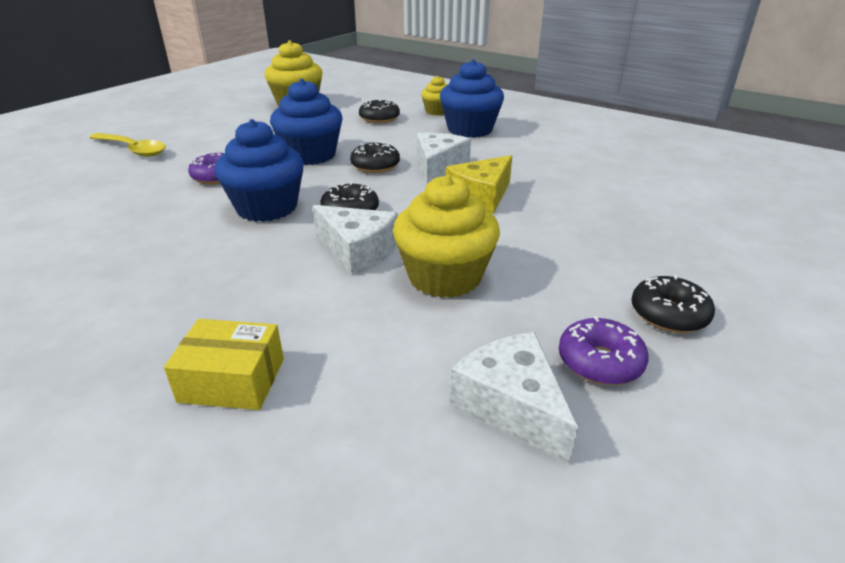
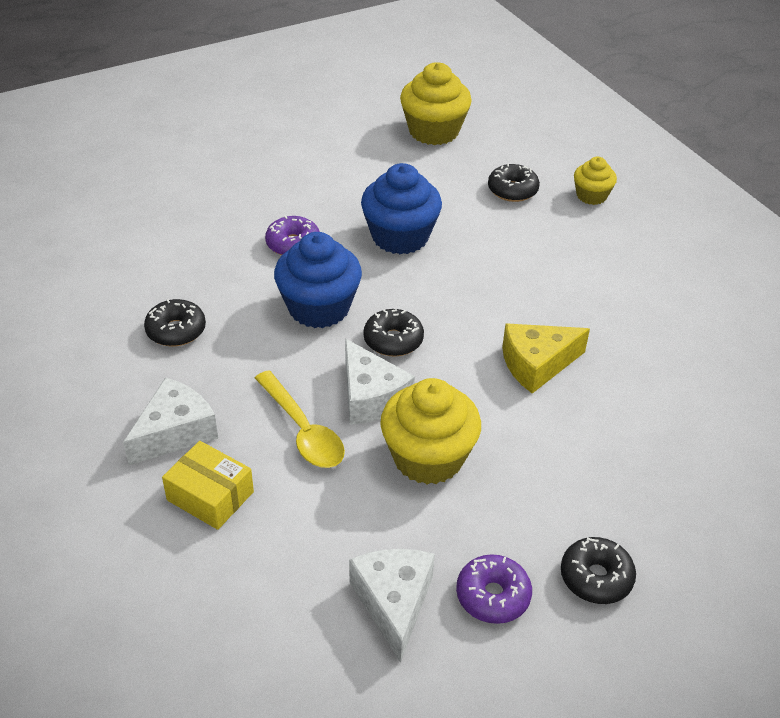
camera: 25 degrees right, 10 degrees up
(133, 149) = (230, 171): yellow spoon -> yellow spoon (302, 430)
(375, 166) = (457, 277): black donut -> black donut (176, 330)
(438, 167) = (523, 302): white cheese -> white cheese (175, 432)
(470, 130) = (606, 245): blue cupcake -> none

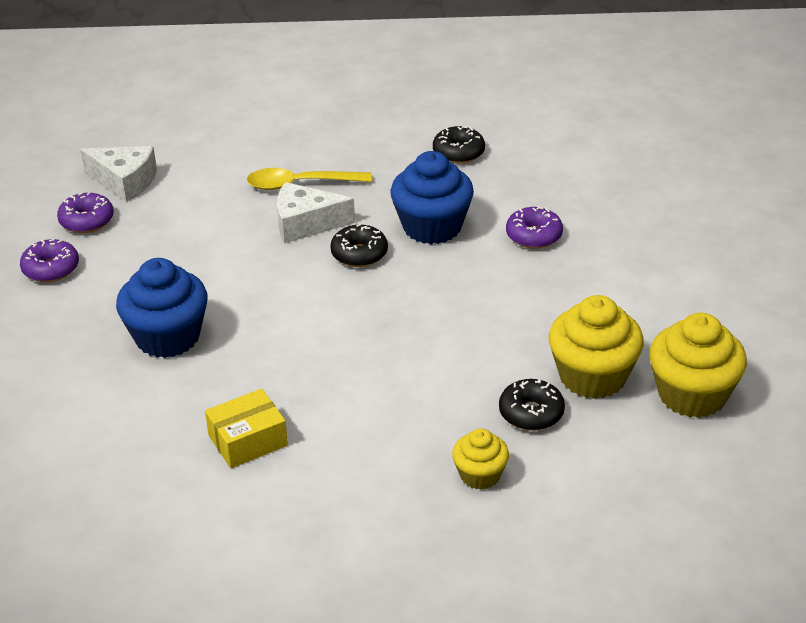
camera: 120 degrees right, 5 degrees down
(175, 432) = (348, 132): white cheese -> none
(210, 496) = (277, 135): yellow box -> yellow box (248, 440)
(400, 237) = (501, 303): blue cupcake -> blue cupcake (167, 337)
(428, 457) = (222, 232): yellow cupcake -> yellow cupcake (592, 376)
(537, 364) = (263, 323): yellow cheese -> none
(596, 577) = (51, 269): black donut -> purple donut

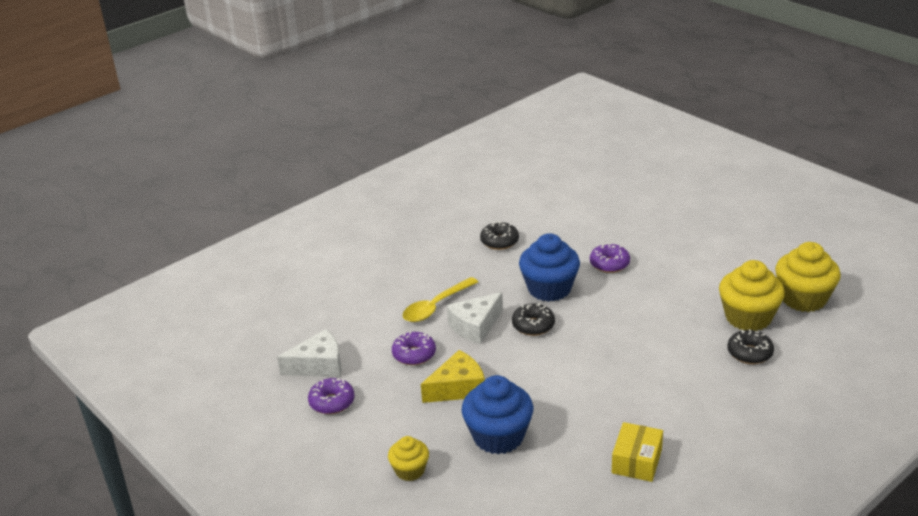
camera: 40 degrees left, 5 degrees down
(51, 269) = (356, 444): purple donut -> purple donut (414, 354)
(202, 272) = (458, 388): none -> yellow cheese
(480, 475) = (775, 399): yellow cupcake -> yellow cupcake (410, 470)

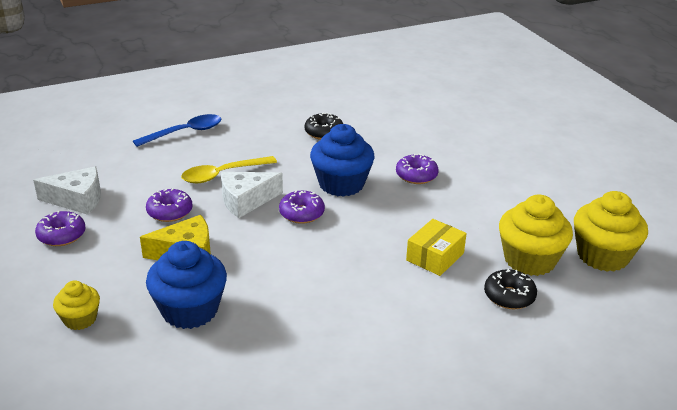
camera: 15 degrees right, 0 degrees up
(368, 273) = (185, 132): none -> blue spoon
(533, 325) = (301, 213): black donut -> purple donut
(636, 461) = (313, 376): yellow box -> yellow box (435, 257)

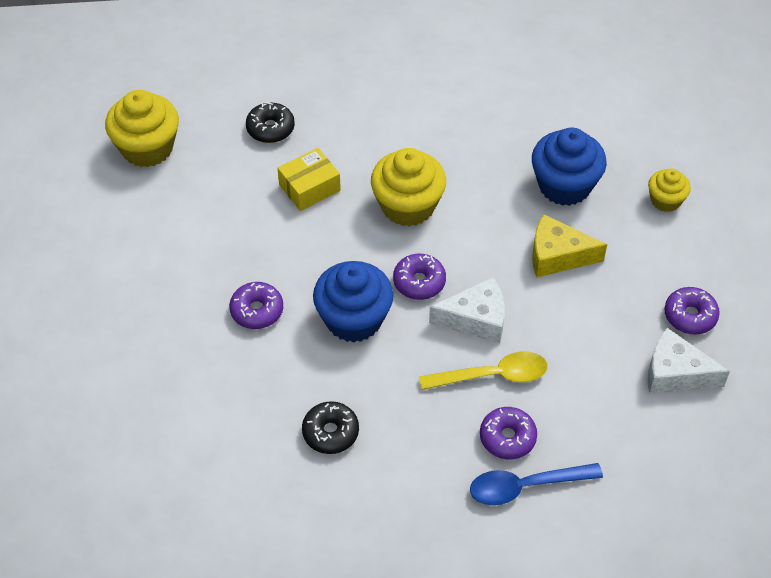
camera: 160 degrees left, 20 degrees up
(170, 212) = (567, 323): purple donut -> purple donut (507, 438)
(529, 260) = (221, 161): yellow cupcake -> yellow cupcake (408, 206)

